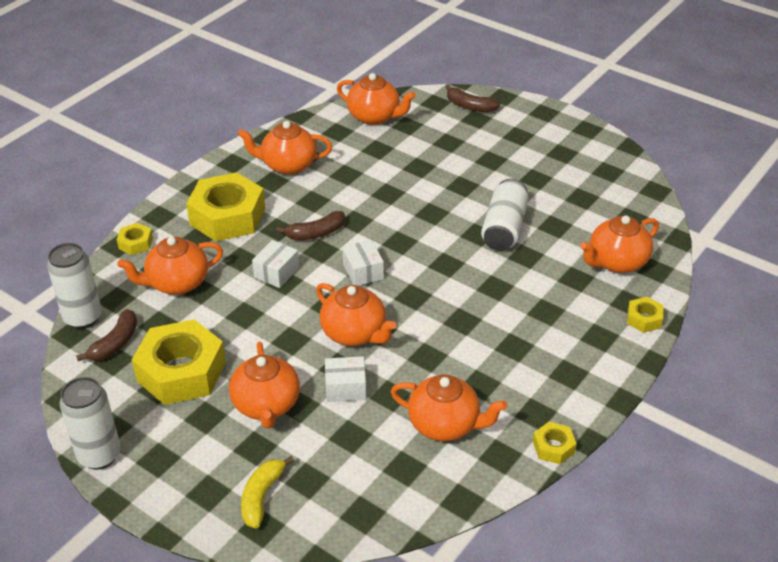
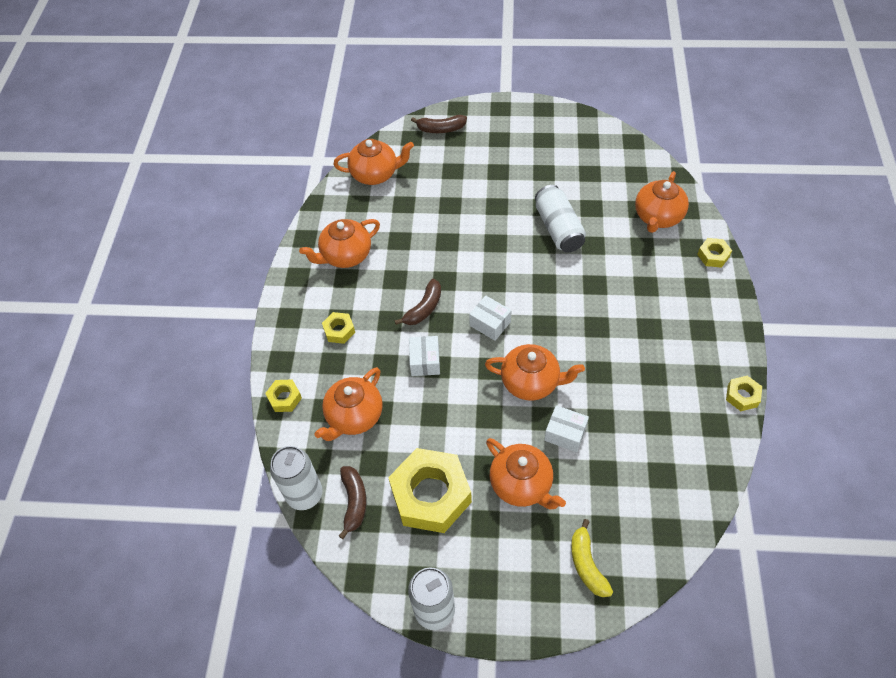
camera: 30 degrees left, 15 degrees up
(227, 216) = (339, 330): yellow nut -> yellow nut, size x0.45
(345, 388) = (565, 433): white box -> white box turned 60 degrees clockwise
(445, 424) = (659, 422): orange teapot -> none

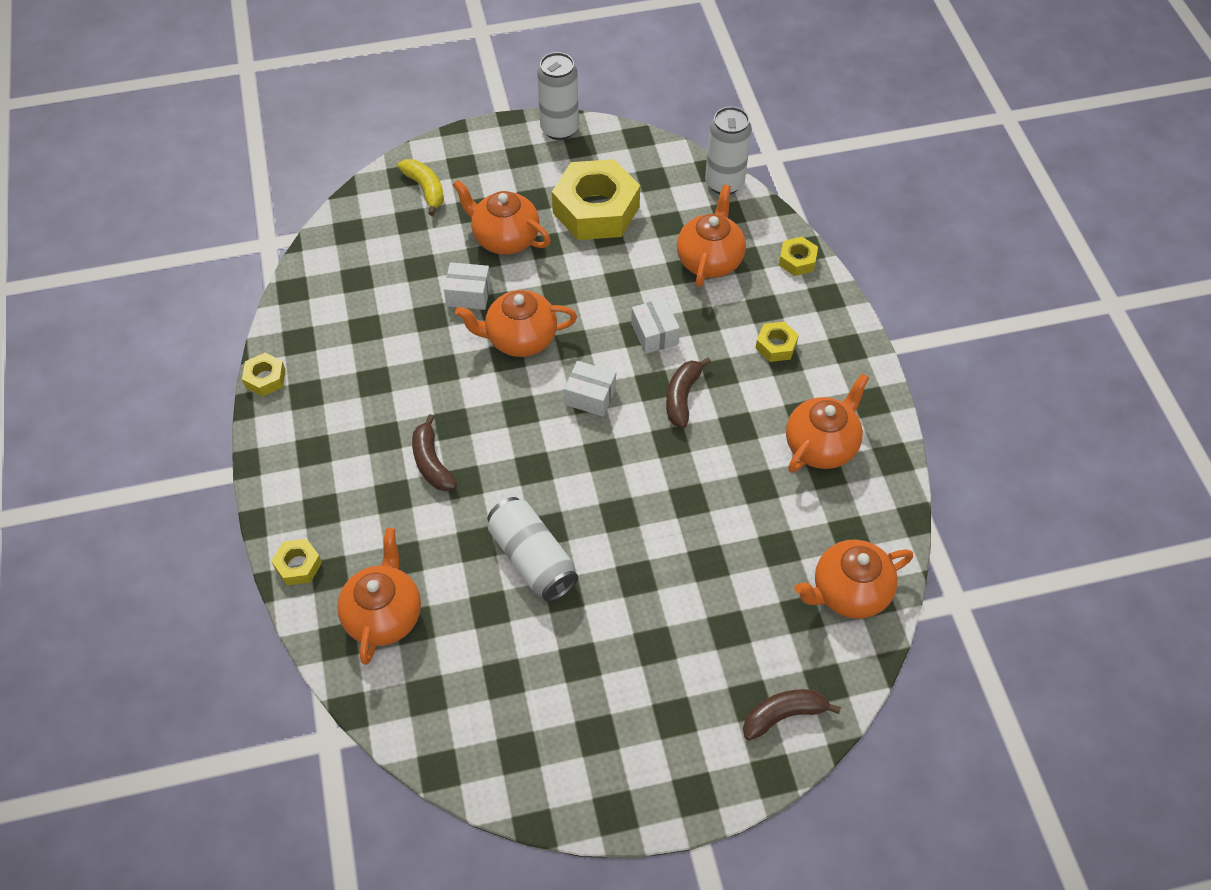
camera: 160 degrees right, 0 degrees up
(354, 502) = (671, 188): brown banana -> brown banana (431, 462)

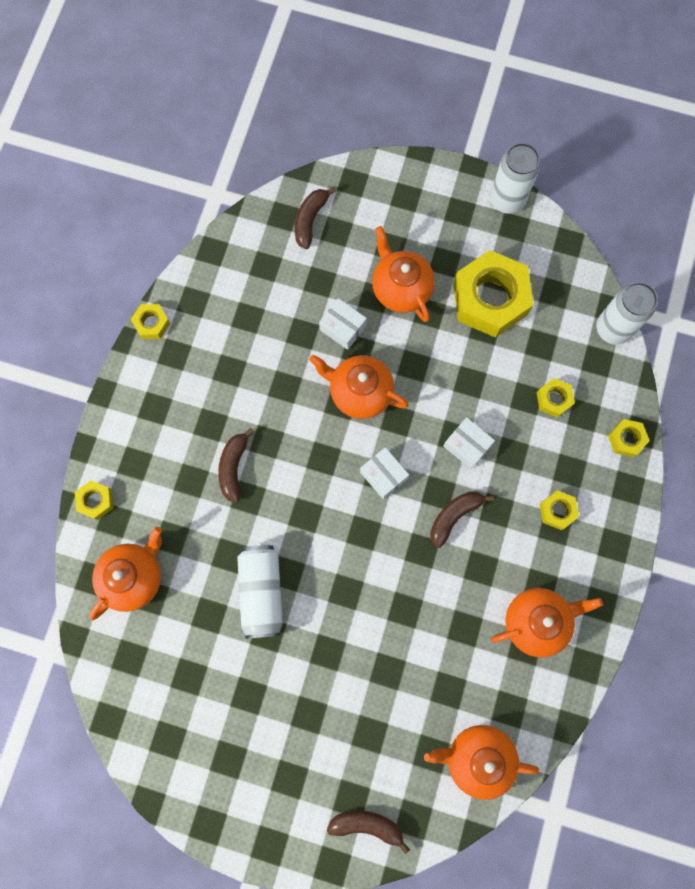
camera: 30 degrees right, 20 degrees up
(379, 222) = (310, 220): none -> brown banana
(425, 189) = (364, 206): yellow banana -> none
(654, 334) = (467, 446): white box -> white box turned 60 degrees counterclockwise
(709, 260) = (554, 399): orange teapot -> yellow nut

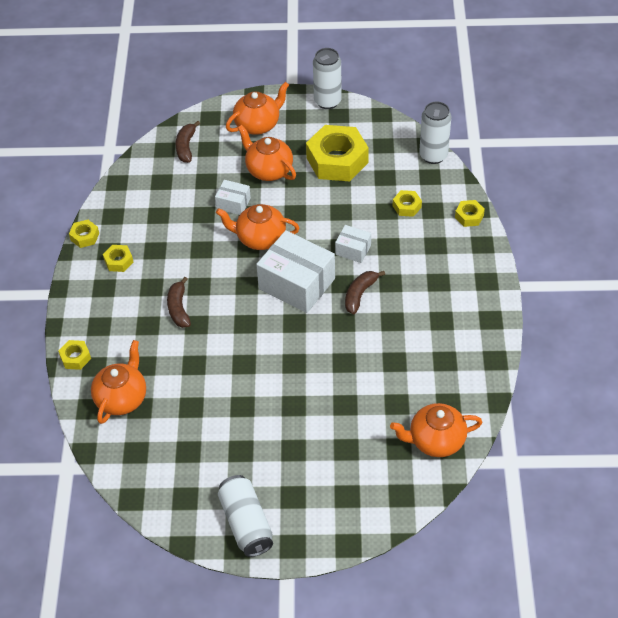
camera: 15 degrees left, 25 degrees down
(262, 592) = (228, 381): white can -> white can (246, 523)
(367, 825) = (366, 509): brown banana -> none
(383, 475) = (296, 284): white box -> white box, size x2.01
(536, 621) = (447, 342): orange teapot -> orange teapot (258, 124)
(557, 511) = (435, 271): yellow nut -> yellow nut (118, 261)

